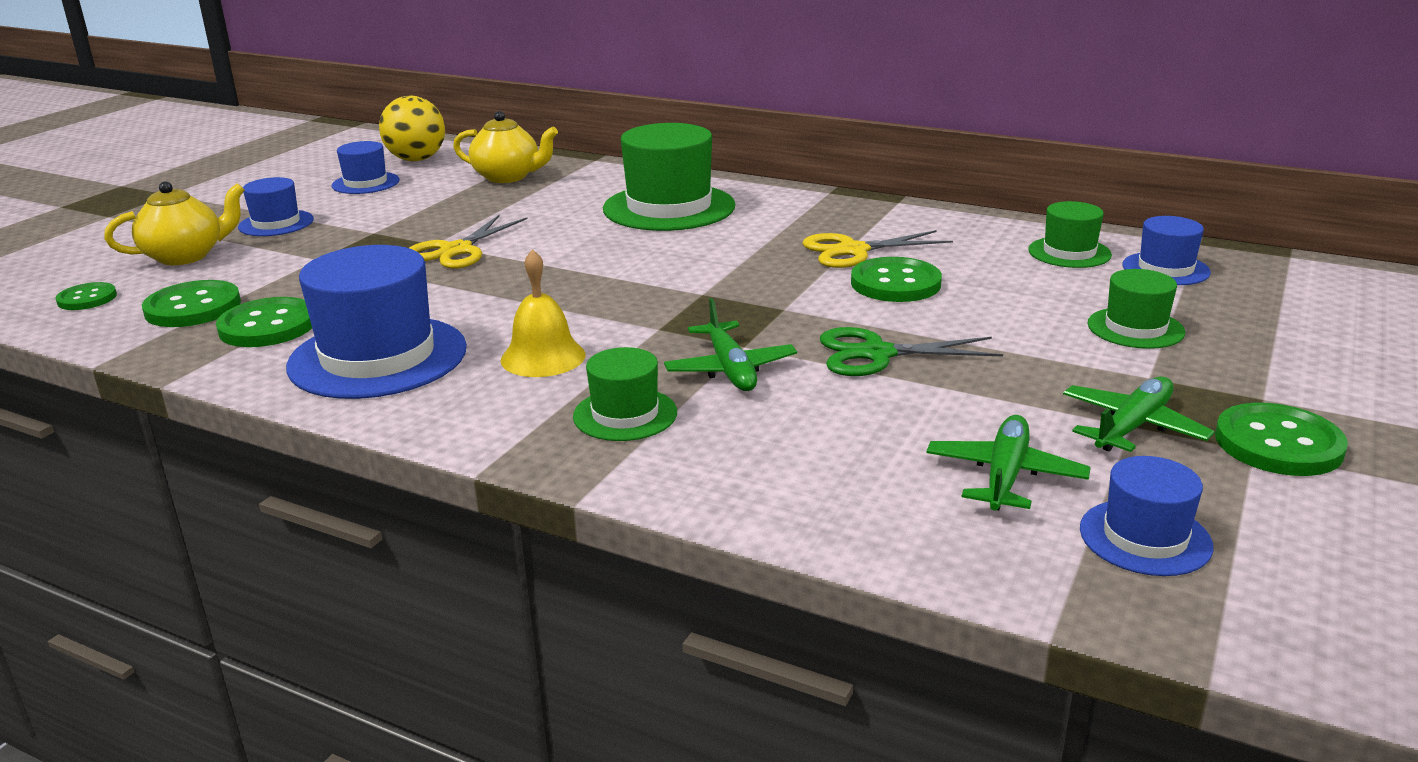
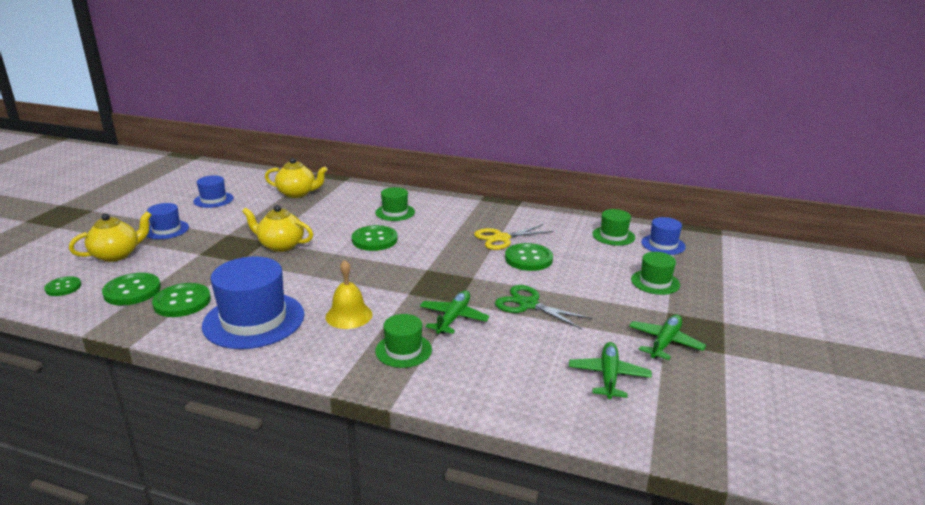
camera: 10 degrees left, 0 degrees up
(416, 159) = (240, 182): yellow ball -> none
(456, 250) = (280, 245): yellow scissors -> yellow teapot
(669, 207) = (395, 212): green hat -> green hat, size x0.54
(730, 369) = (453, 318): green plane -> green plane turned 135 degrees counterclockwise
(876, 354) = (528, 304): green scissors -> green scissors turned 45 degrees clockwise
(1145, 537) = (683, 408): blue hat -> none
(1278, 444) = (735, 348): green button -> green button (374, 240)

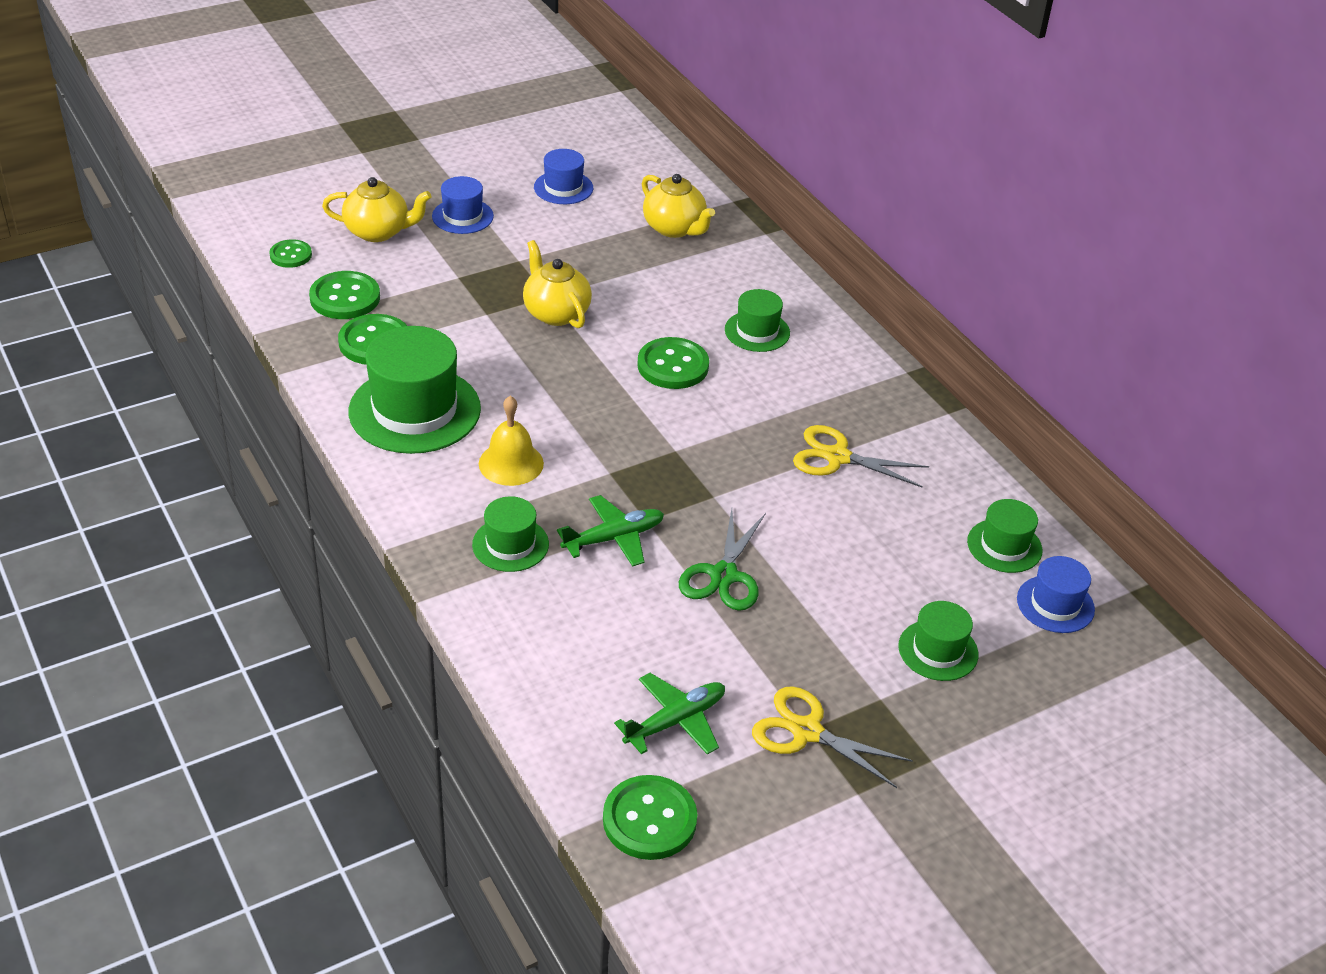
camera: 40 degrees right, 15 degrees up
(254, 320) = (414, 410): blue hat -> green hat
(528, 259) = (824, 511): green button -> green button (649, 820)
(528, 304) = (723, 575): green scissors -> green scissors turned 150 degrees counterclockwise
(665, 342) = (806, 731): green plane -> yellow scissors

